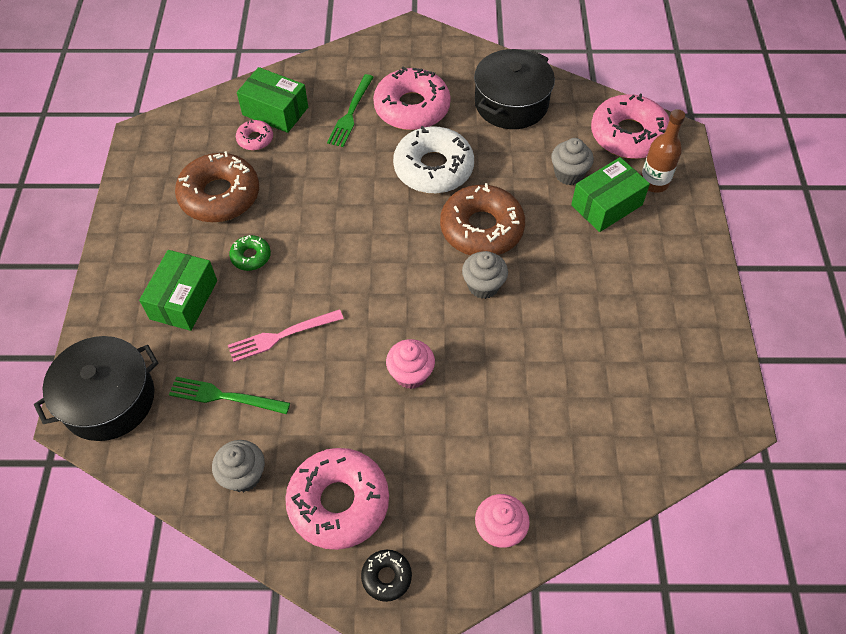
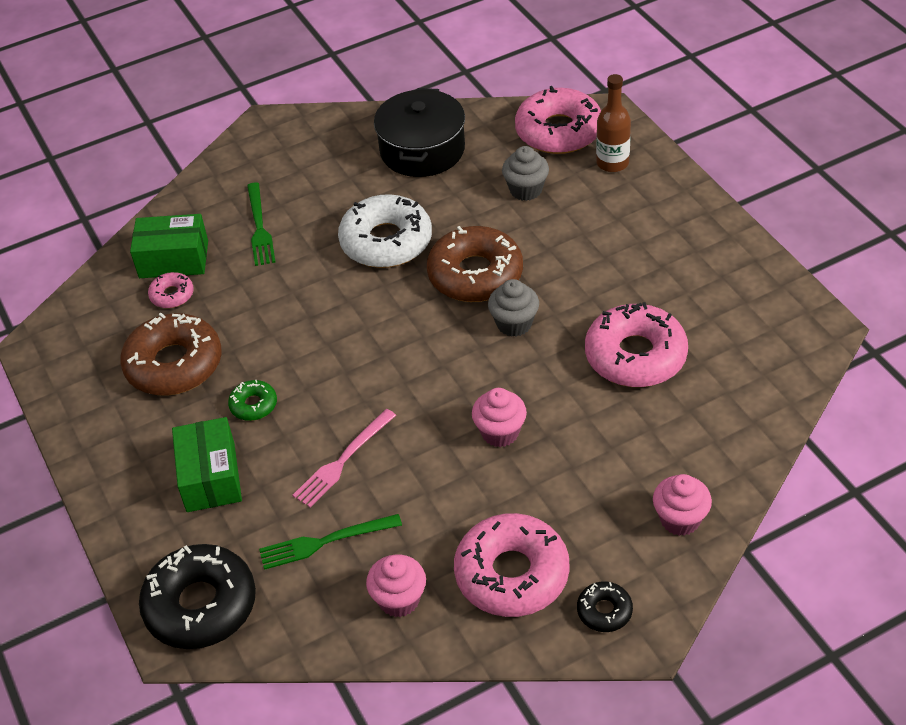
camera: 25 degrees left, 10 degrees down
(108, 400) = (200, 605): black pot -> black donut
(243, 475) = (399, 599): grey cupcake -> pink cupcake
(412, 108) = (322, 196): pink donut -> pink donut (635, 356)
(606, 205) = (581, 201): green box -> none

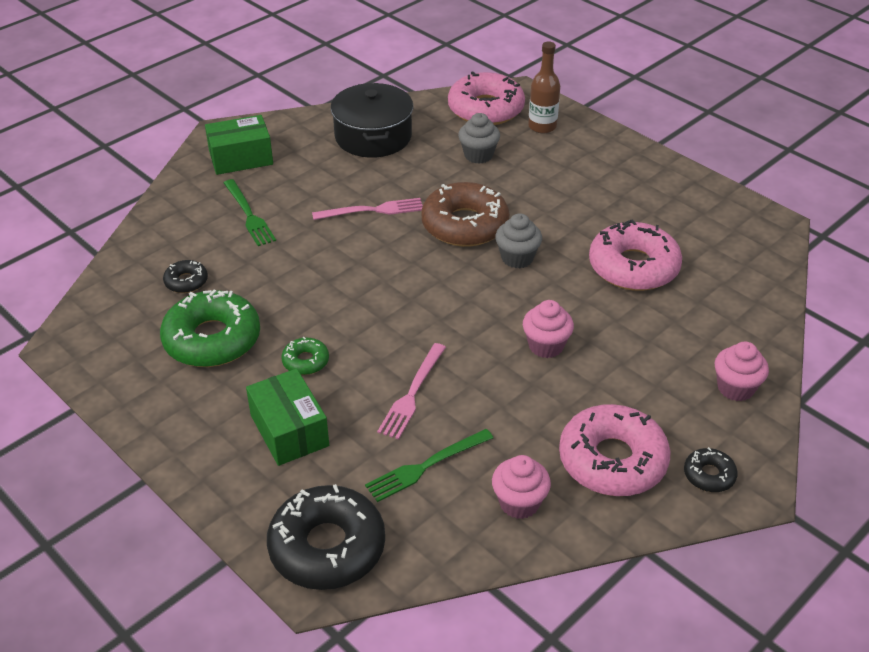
camera: 20 degrees left, 5 degrees down
(172, 295) = (186, 281): pink donut -> black donut
(173, 259) = (176, 252): green box -> green box (241, 158)
(174, 364) = (212, 339): brown donut -> green donut
(386, 242) = (372, 210): white donut -> pink fork

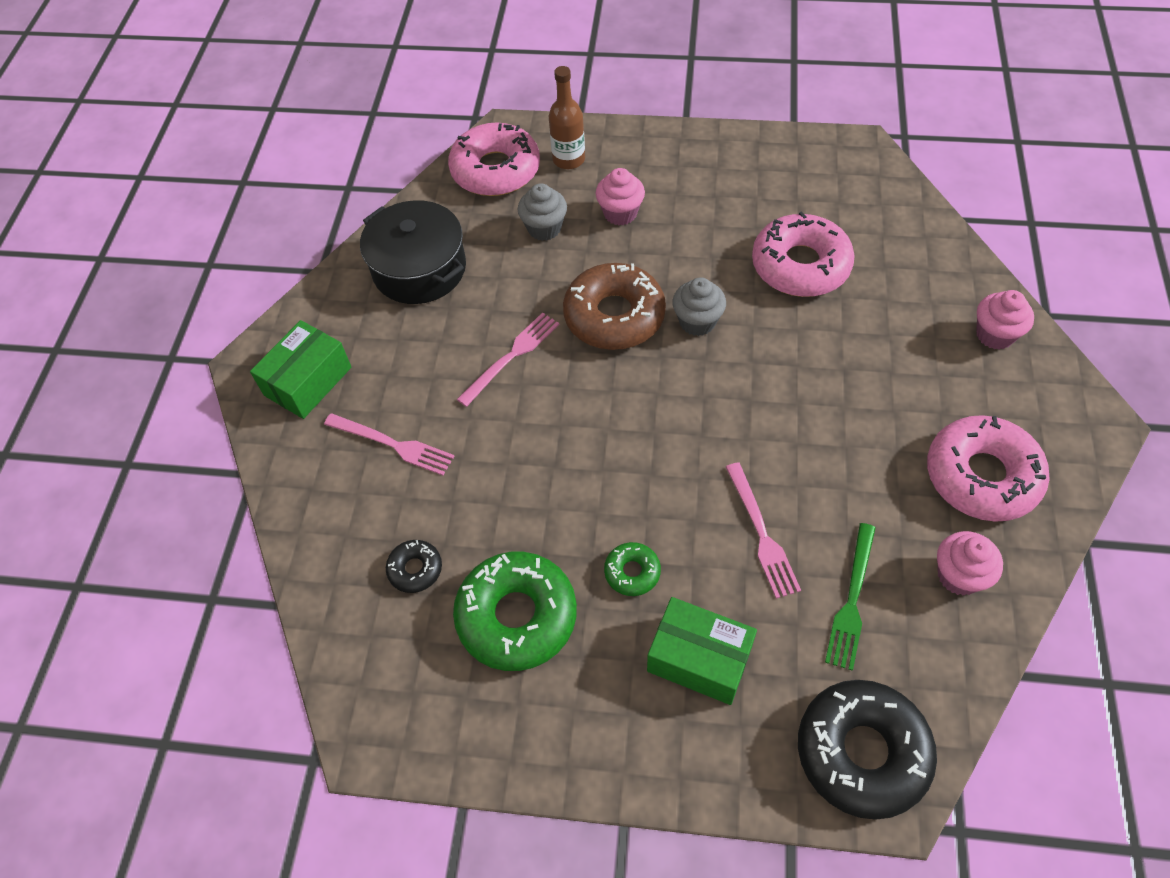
camera: 35 degrees left, 15 degrees up
(249, 215) = (393, 444): green fork -> pink fork
(546, 346) = (816, 399): pink cupcake -> pink cupcake (620, 213)
(709, 475) = (1060, 434): black donut -> none

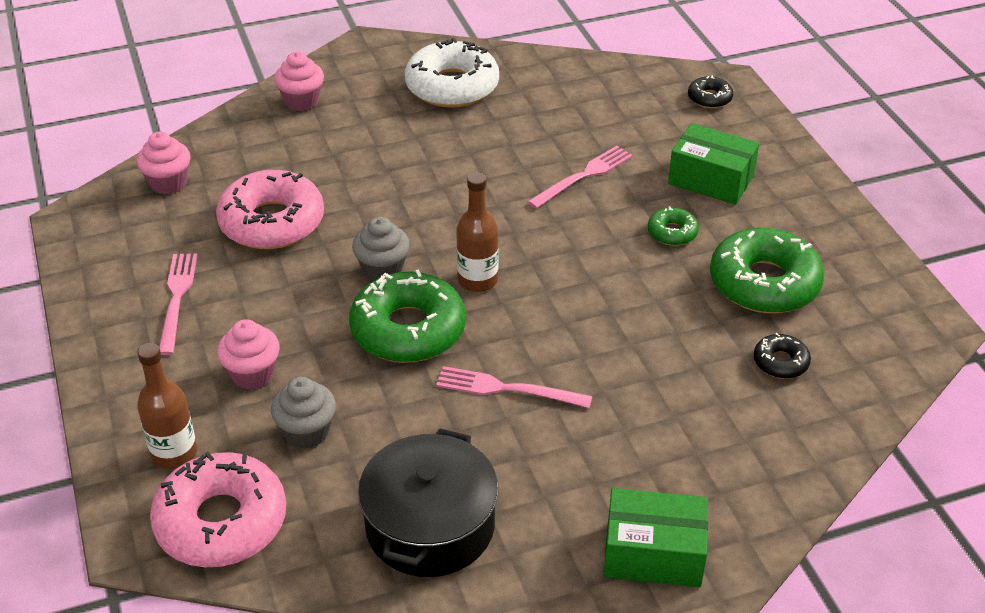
camera: 120 degrees left, 15 degrees down
(393, 444) = (674, 437): pink fork -> pink fork (177, 298)
(614, 316) = (408, 330): brown donut -> green donut
(648, 383) = (477, 280): none -> brown bottle
(699, 659) = (711, 180): green box -> green box turned 60 degrees counterclockwise
(851, 600) = (604, 123): green fork -> none
(862, 752) = (709, 98): black donut -> black donut, size x0.47
(959, 575) = (546, 83): pink cupcake -> pink cupcake (168, 183)
(981, 476) = (452, 86): pink donut -> white donut

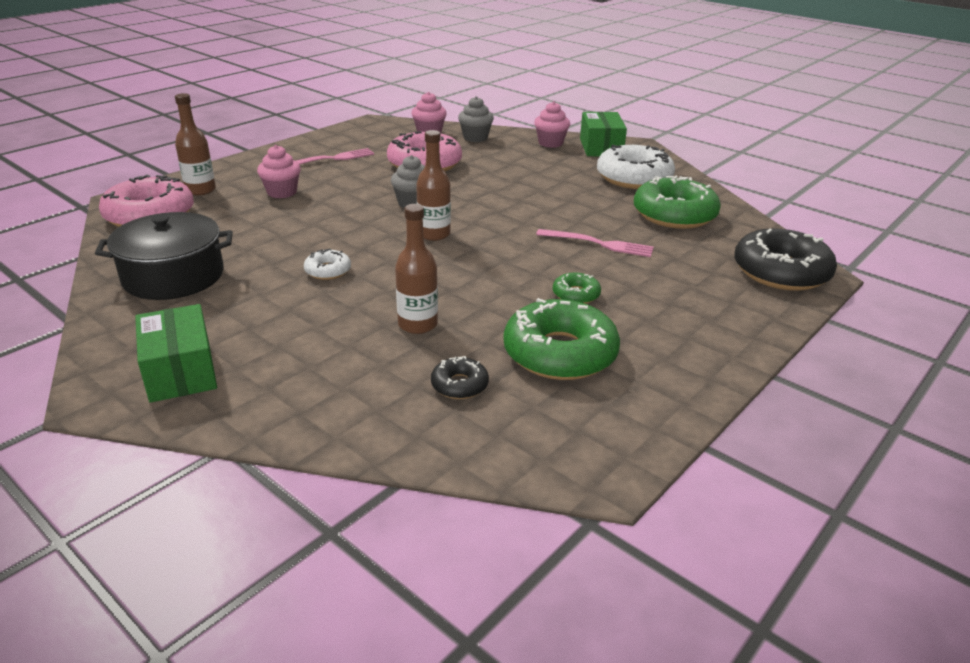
camera: 60 degrees right, 10 degrees down
(306, 432) = (240, 219): grey cupcake -> grey cupcake (475, 138)
(408, 330) = (361, 224): green donut -> green donut (674, 215)
(507, 389) = (328, 271): pink fork -> white donut
(663, 355) = (418, 324): none -> brown bottle
(709, 98) = (781, 272): black donut -> black donut, size x2.12
(711, 180) = (669, 297): green box -> green box (601, 147)

